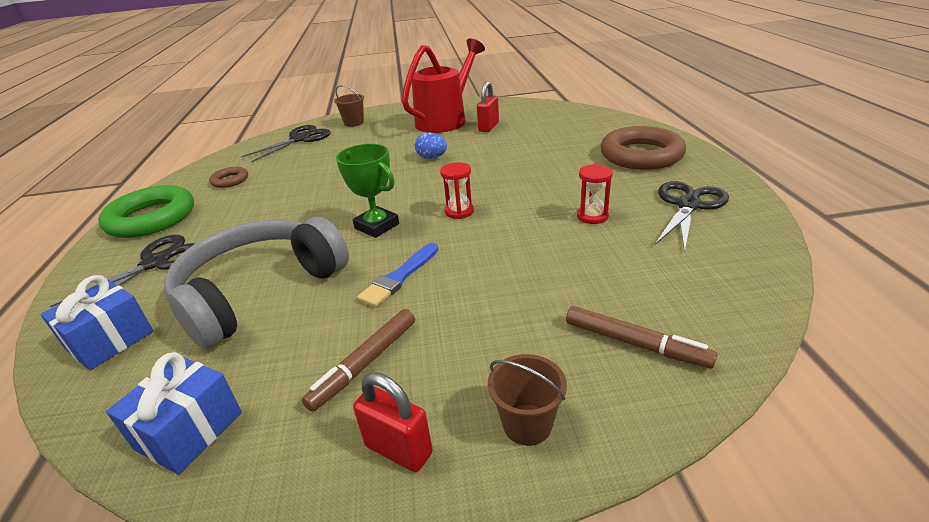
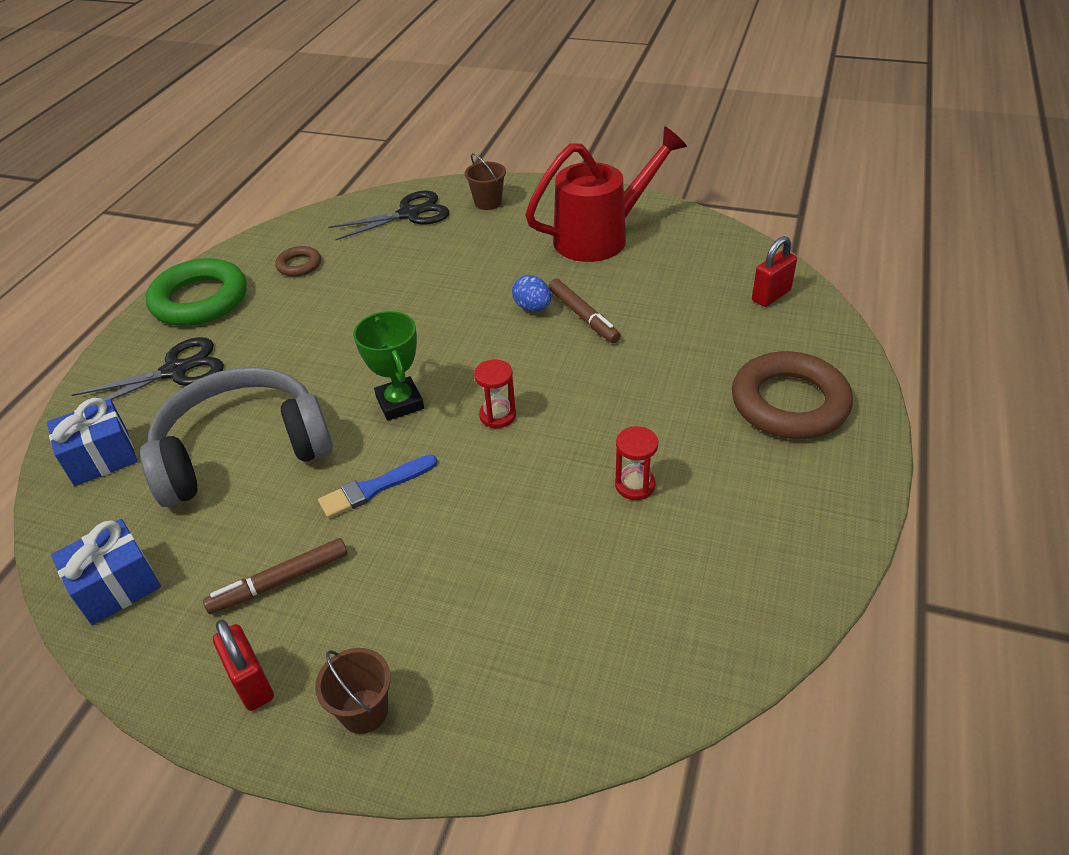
camera: 25 degrees right, 10 degrees up
(488, 127) = (642, 272): red padlock -> red padlock (771, 296)
(635, 343) = (526, 675): brown marker -> brown marker (583, 316)
(688, 205) = (762, 515): black scissors -> none

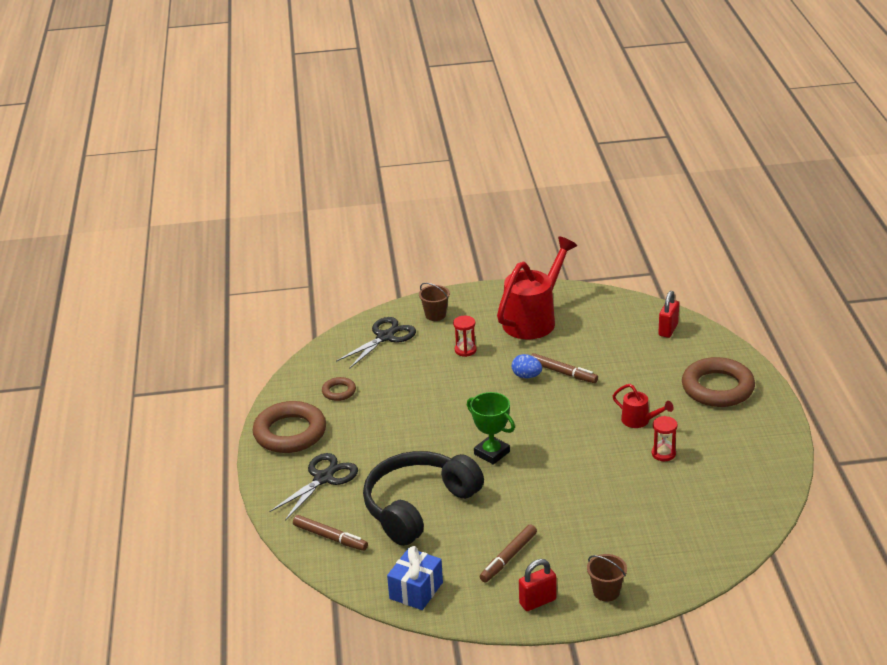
camera: 25 degrees left, 10 degrees down
(101, 458) = (330, 537): blue gift -> brown marker
(200, 300) = (290, 433): green ring -> brown ring
(243, 451) = (419, 506): grey headphones -> black headphones
(252, 683) = (537, 601): red padlock -> red padlock turned 60 degrees counterclockwise
(374, 488) = (519, 500): blue brush -> none
(497, 415) = (557, 442): red hourglass -> red hourglass (465, 350)
(636, 419) = (639, 421): none -> red watering can

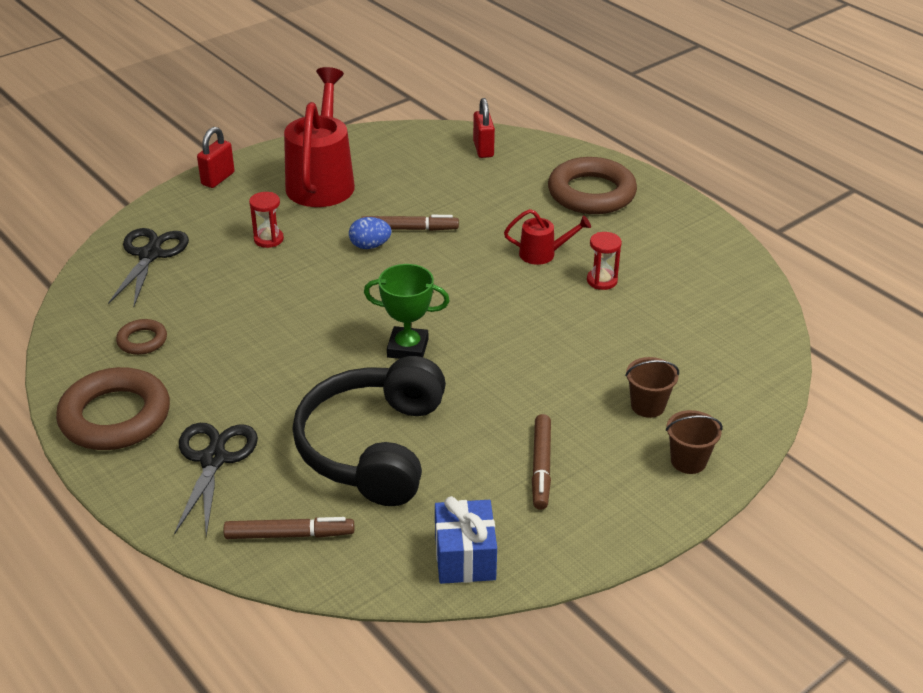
camera: 35 degrees left, 5 degrees up
(435, 315) = (195, 210): brown bucket -> brown bucket (647, 406)
(537, 601) = (624, 506): red padlock -> red padlock (218, 179)

